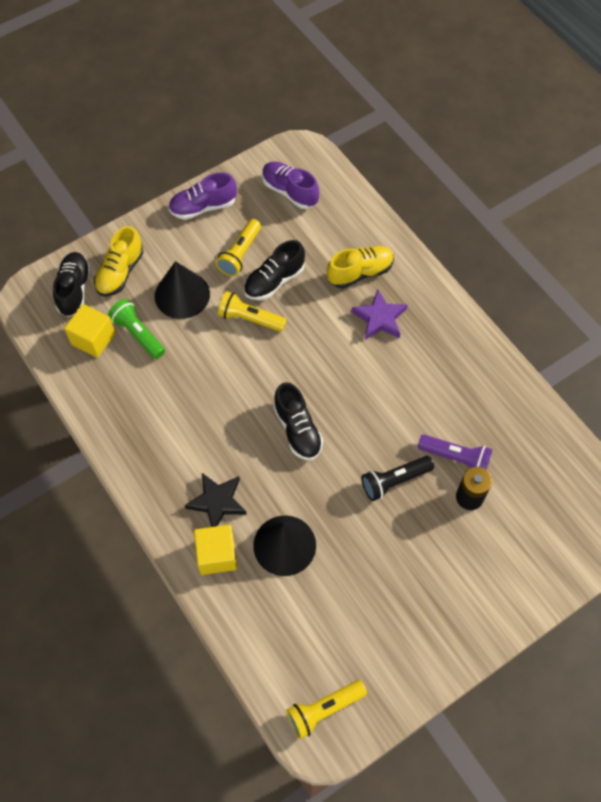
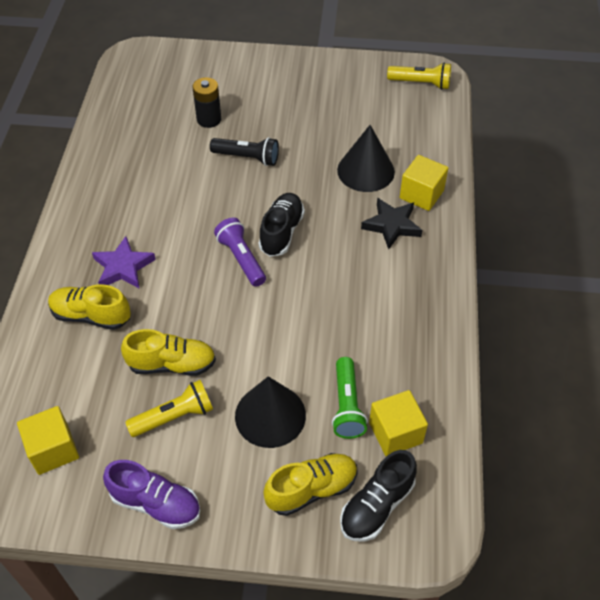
camera: 140 degrees left, 10 degrees down
(250, 319) = (230, 345): yellow flashlight -> none
(274, 281) = (172, 364): black shoe -> yellow shoe
(290, 192) = (53, 449): purple shoe -> yellow cube
(455, 458) = (189, 144): purple flashlight -> purple flashlight (241, 259)

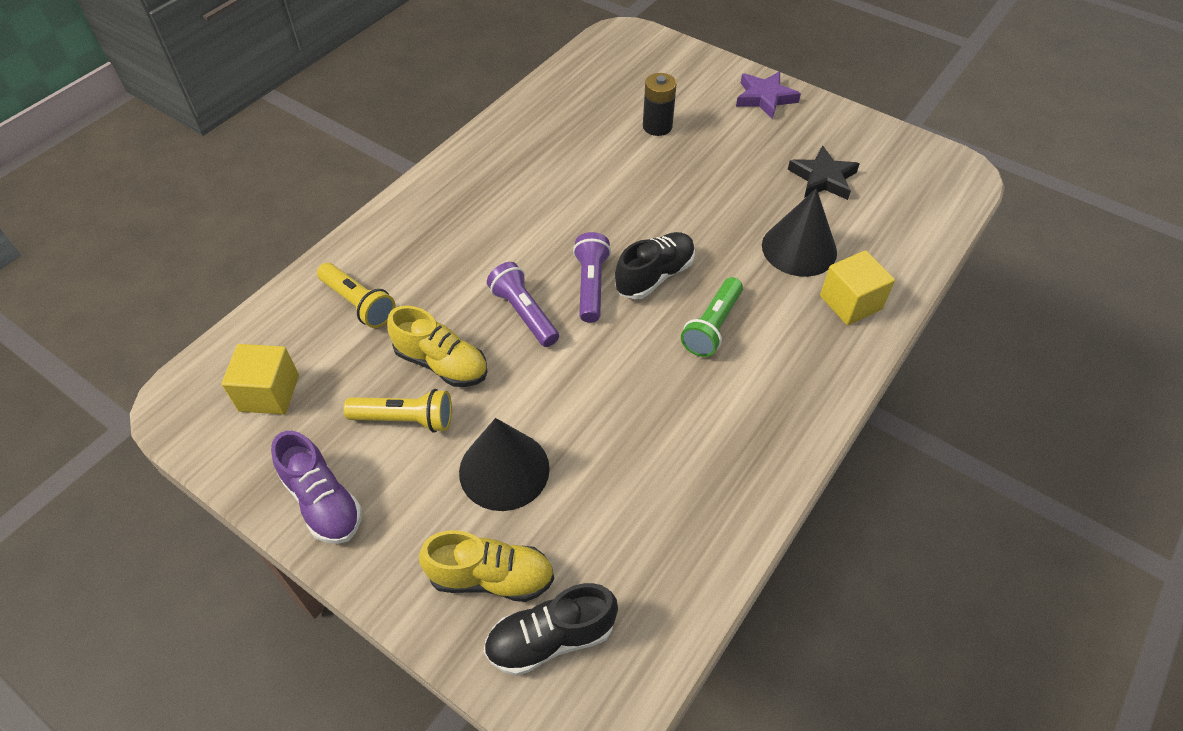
camera: 30 degrees right, 0 degrees up
(91, 316) = (399, 276): yellow shoe -> none
(123, 267) = (464, 241): purple star -> purple star (765, 98)
(207, 300) = (524, 313): none -> purple flashlight
(247, 158) = (671, 182): black flashlight -> none
(347, 405) = (596, 503): green flashlight -> green flashlight (712, 326)
(392, 225) = (789, 322): black star -> black star (823, 178)
(395, 433) = (631, 565): yellow cube -> none
(421, 83) = (934, 176): yellow flashlight -> yellow flashlight (358, 304)

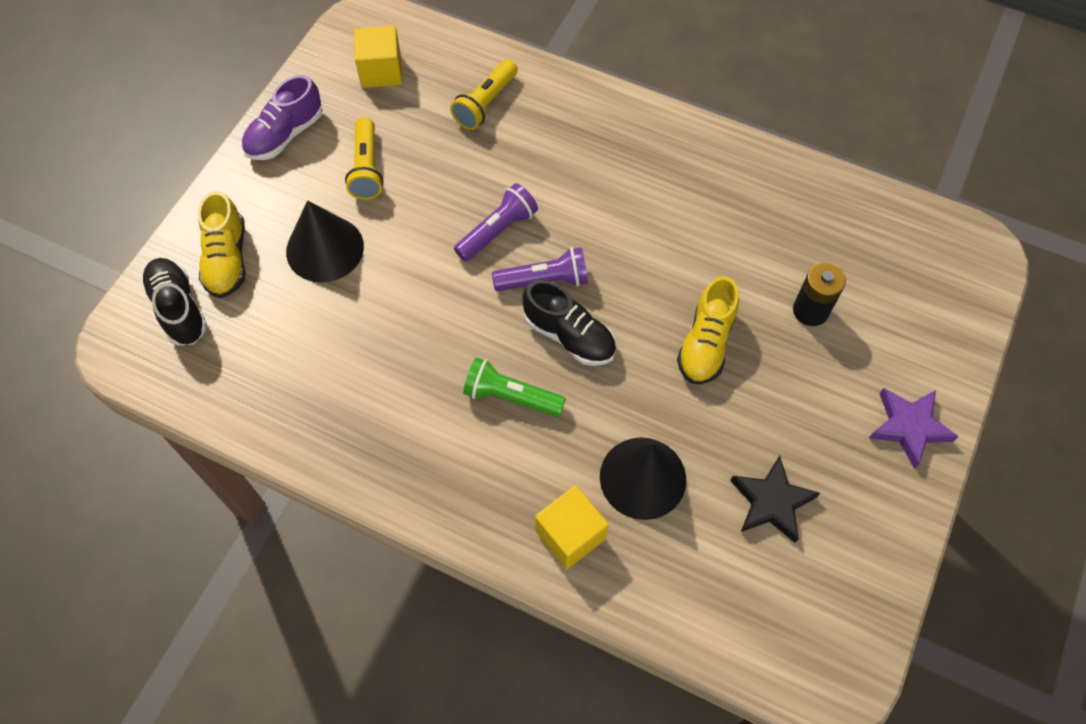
camera: 80 degrees right, 10 degrees up
(441, 363) = (429, 180): yellow shoe -> yellow shoe (706, 343)

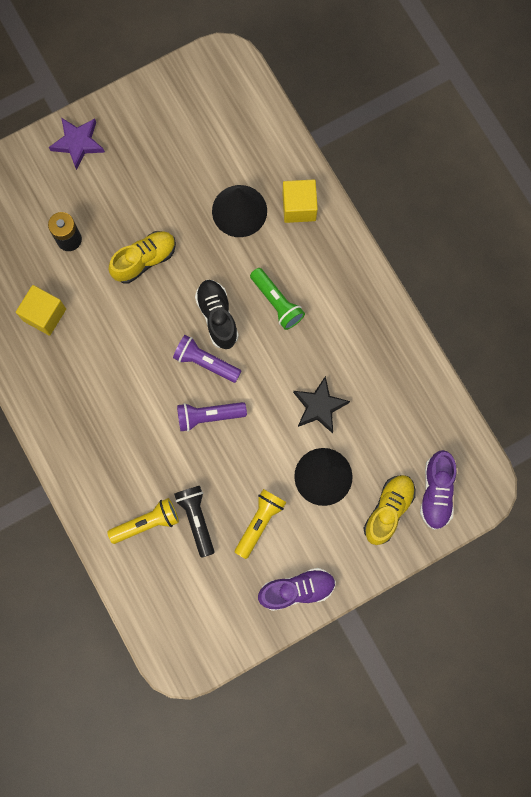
camera: 145 degrees left, 15 degrees up
(179, 309) = (436, 492): black shoe -> purple shoe
(381, 71) = (198, 603): yellow cube -> yellow cube (44, 315)
(436, 134) = (197, 519): none -> black flashlight
(771, 502) = (183, 155): black star -> black star (319, 406)

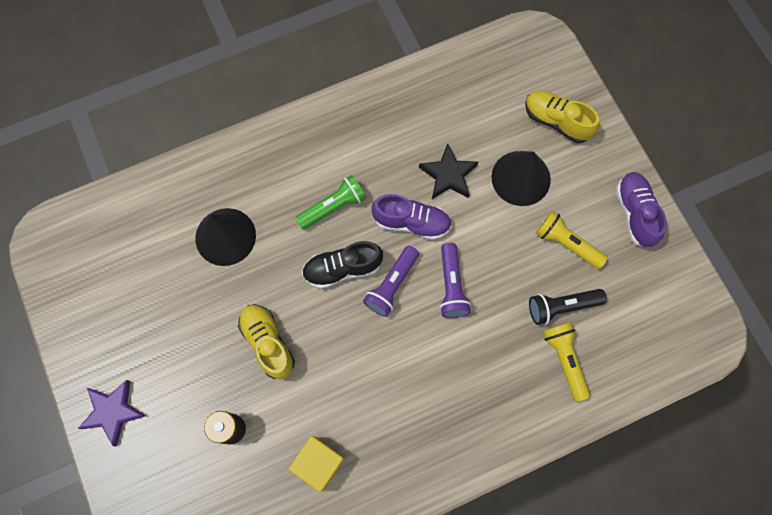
camera: 85 degrees left, 5 degrees down
(299, 207) = (231, 175): yellow cube -> none
(436, 492) = (540, 77): purple shoe -> purple shoe (411, 222)

